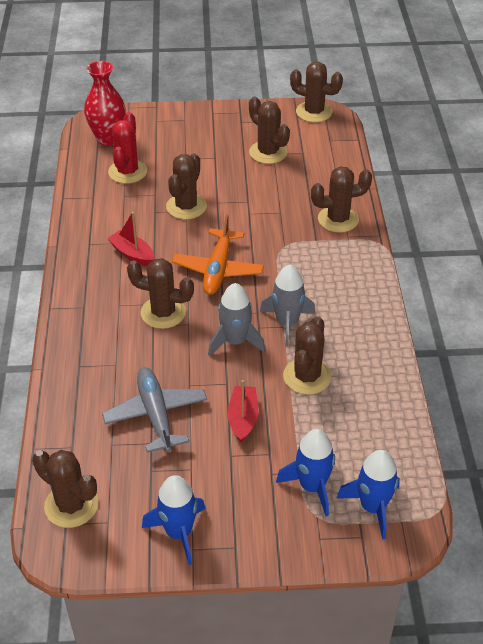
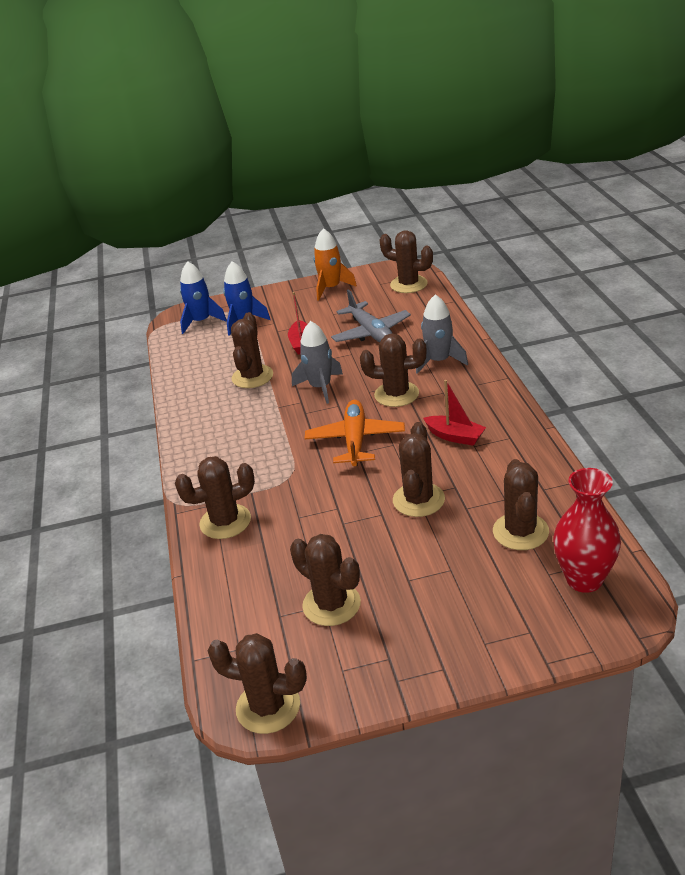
camera: 175 degrees right, 10 degrees down
(127, 172) = (520, 532): red cactus -> brown cactus
(179, 532) = (331, 288): blue rocket -> orange rocket
(287, 323) = (274, 409): grey rocket -> grey rocket (439, 361)

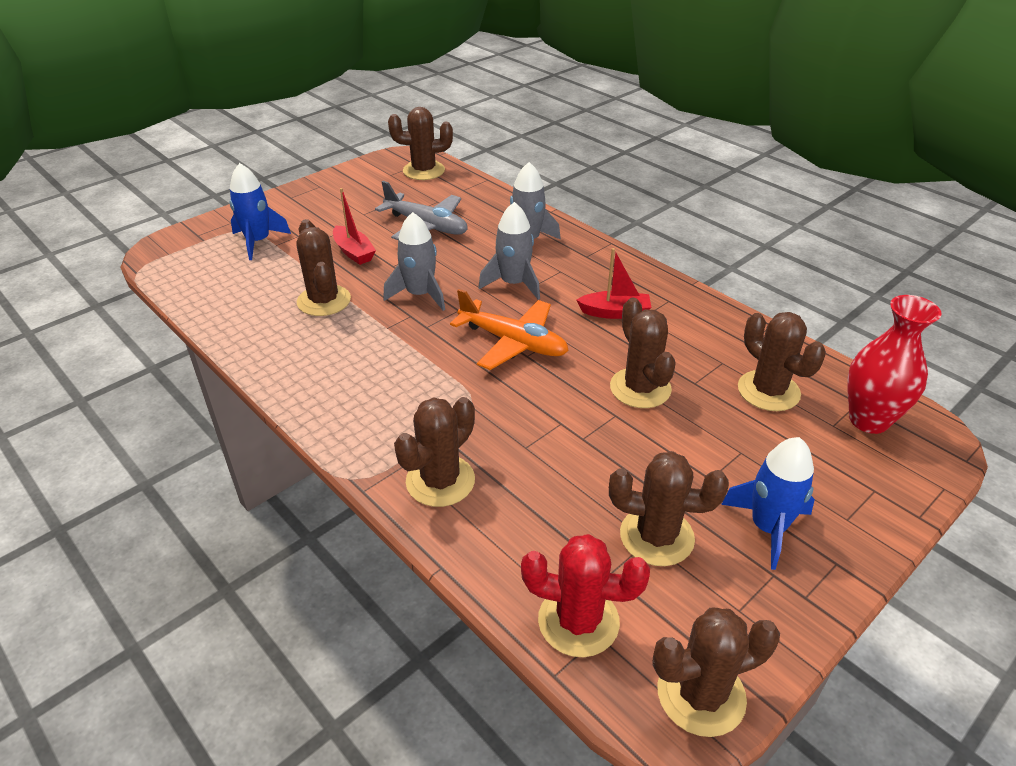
camera: 35 degrees left, 5 degrees up
(201, 321) = (198, 251): blue rocket -> blue rocket (767, 527)
(234, 636) = (578, 621): none -> red cactus
(331, 288) = (337, 188): orange rocket -> none
(355, 440) = (513, 342): orange plane -> orange plane turned 150 degrees clockwise
(396, 394) = (513, 283): brown cactus -> grey rocket

